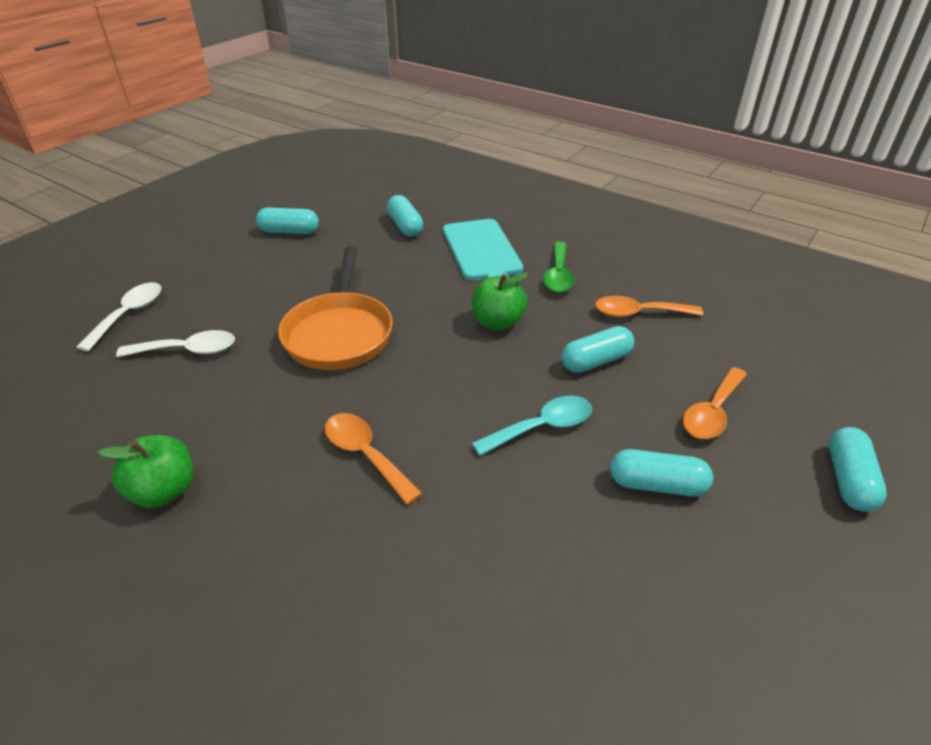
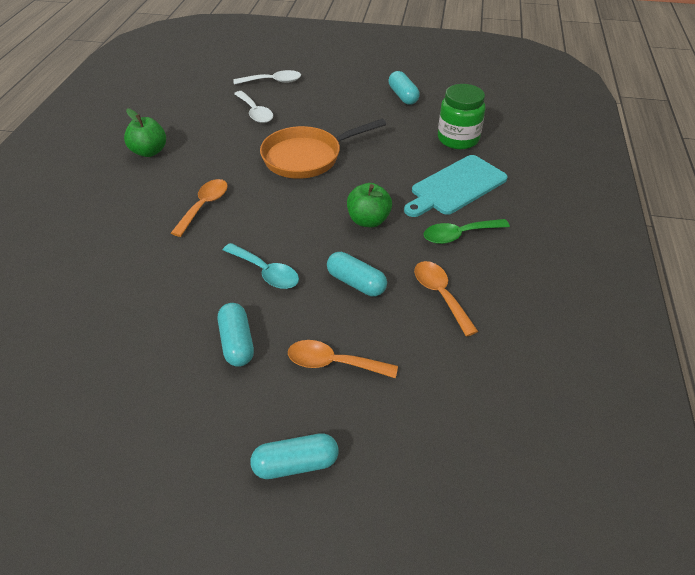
camera: 65 degrees right, 5 degrees up
(405, 226) = (458, 139): turquoise capsule -> green jar

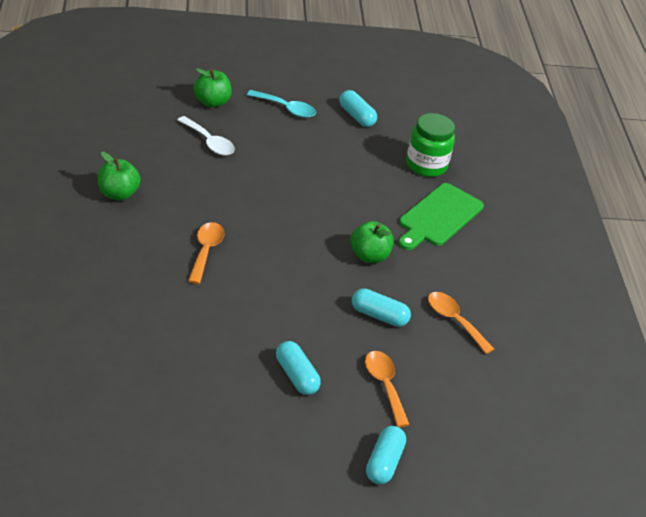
camera: 20 degrees left, 5 degrees down
(266, 272) = (295, 312): turquoise spoon -> turquoise spoon (286, 109)
(273, 81) = (211, 102): white spoon -> green apple
(295, 464) = (384, 463): turquoise capsule -> turquoise capsule turned 45 degrees counterclockwise
(306, 157) = (285, 192): orange pan -> none
(333, 363) = (384, 385): orange spoon -> orange spoon turned 75 degrees clockwise
(456, 187) = (438, 217): turquoise cutting board -> green cutting board
(459, 235) = (454, 265): green spoon -> none

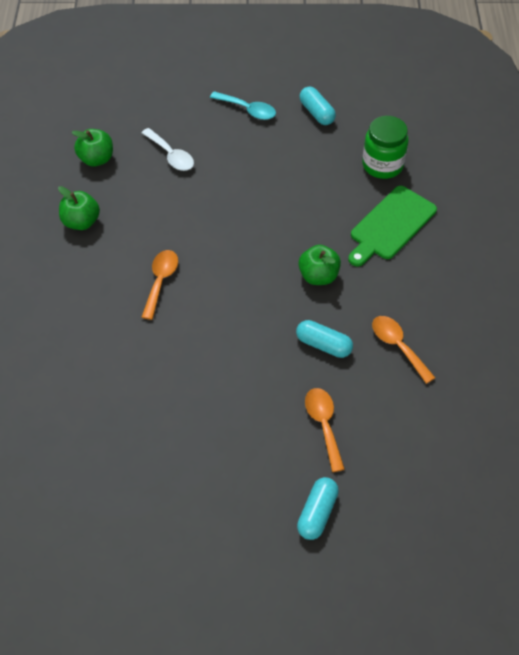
camera: 10 degrees right, 15 degrees up
(211, 102) = (176, 108): green apple -> green apple (96, 159)
(296, 376) = (239, 418): turquoise capsule -> none

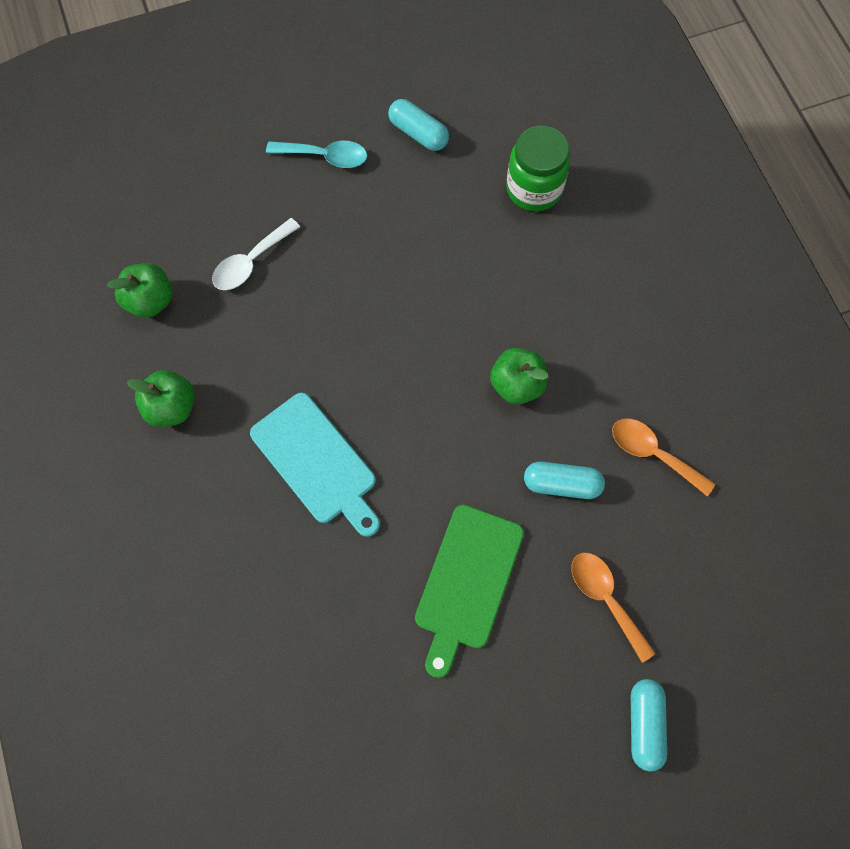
camera: 20 degrees left, 15 degrees up
(161, 281) = (317, 462): orange spoon -> turquoise cutting board
(171, 155) = (251, 262): white spoon -> white spoon turned 105 degrees clockwise
(391, 225) = (578, 278): green cutting board -> green cutting board (467, 582)

